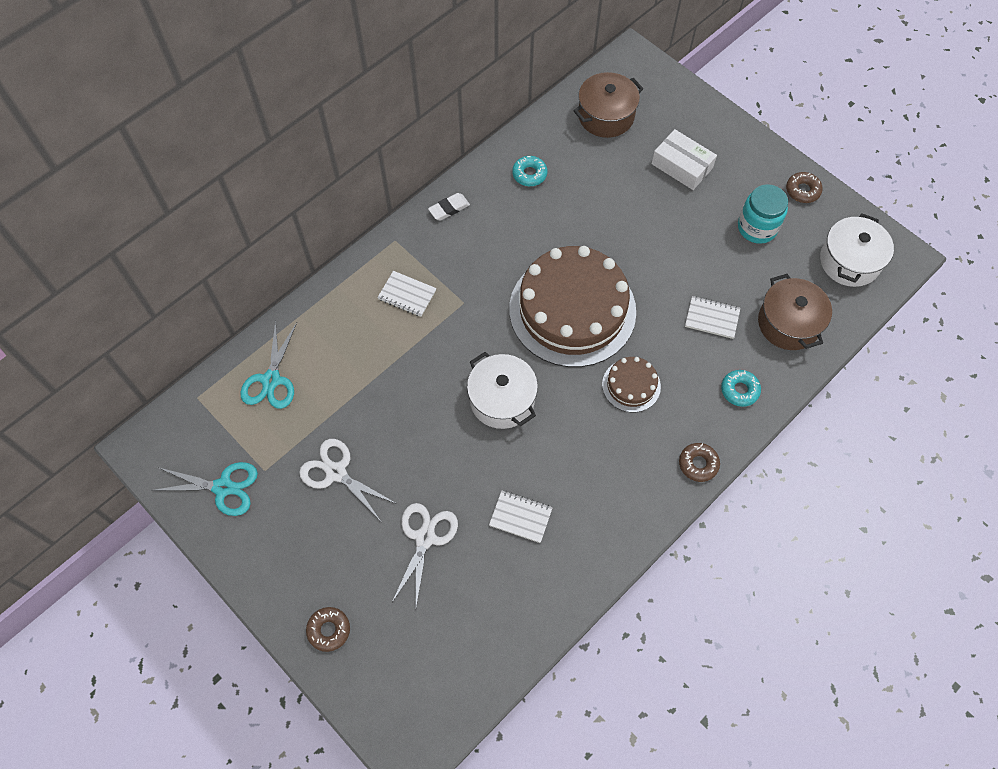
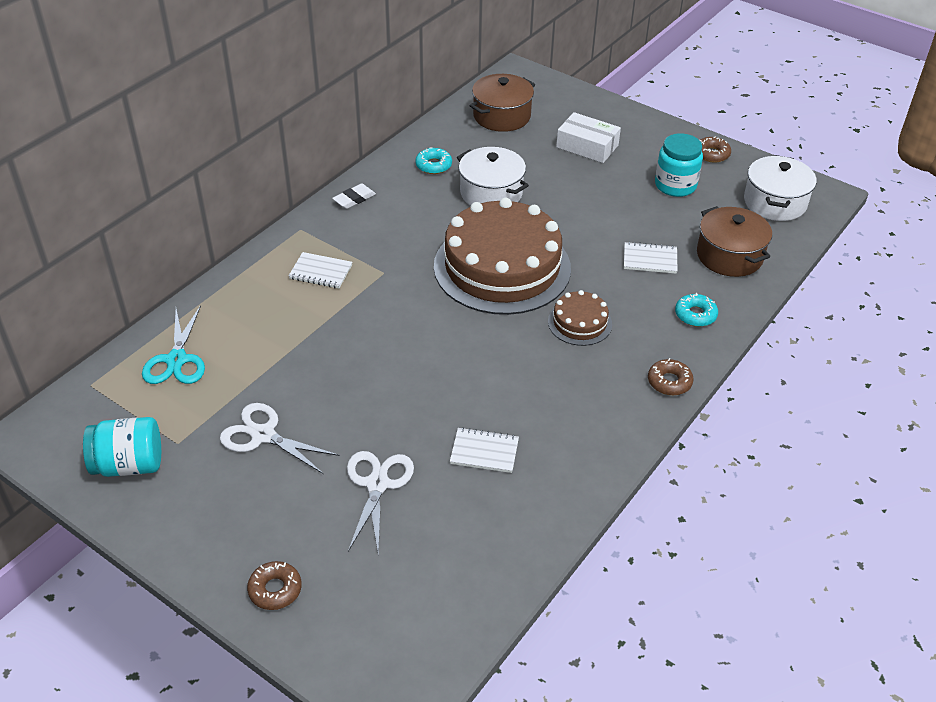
camera: 10 degrees left, 20 degrees down
(223, 487) = (129, 465): turquoise scissors -> turquoise jar
(502, 399) = (442, 349): white pot -> white pot (491, 193)

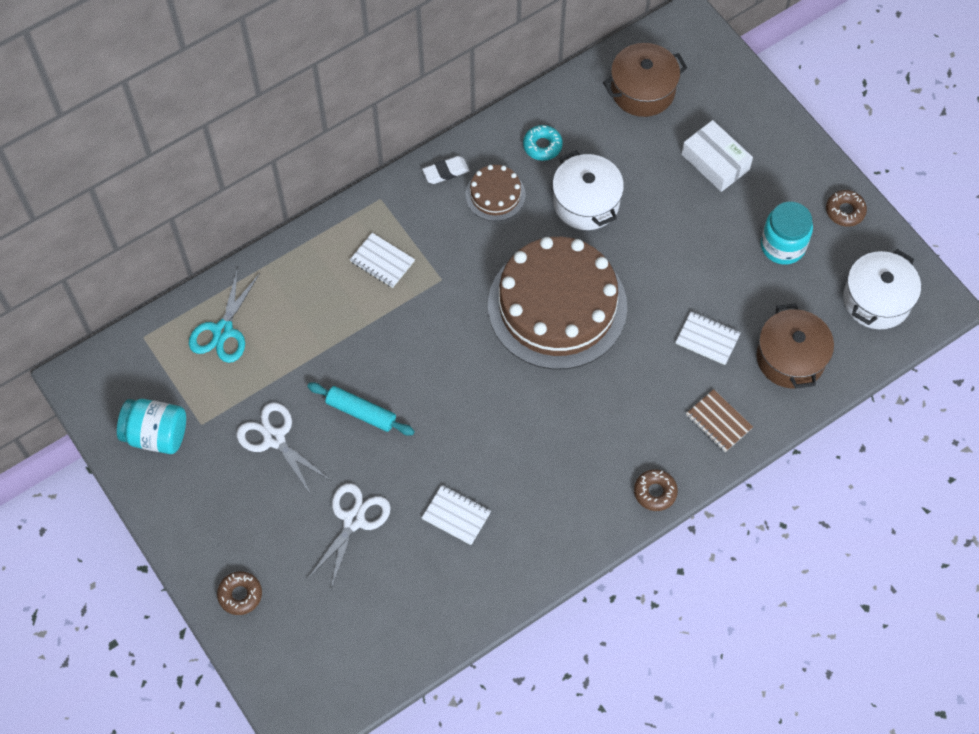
camera: 20 degrees right, 20 degrees up
(347, 391) = (361, 412): none -> turquoise rolling pin
(579, 323) = (602, 397): brown cake -> brown cake (495, 194)
(695, 315) = (718, 422): turquoise donut -> brown notebook

